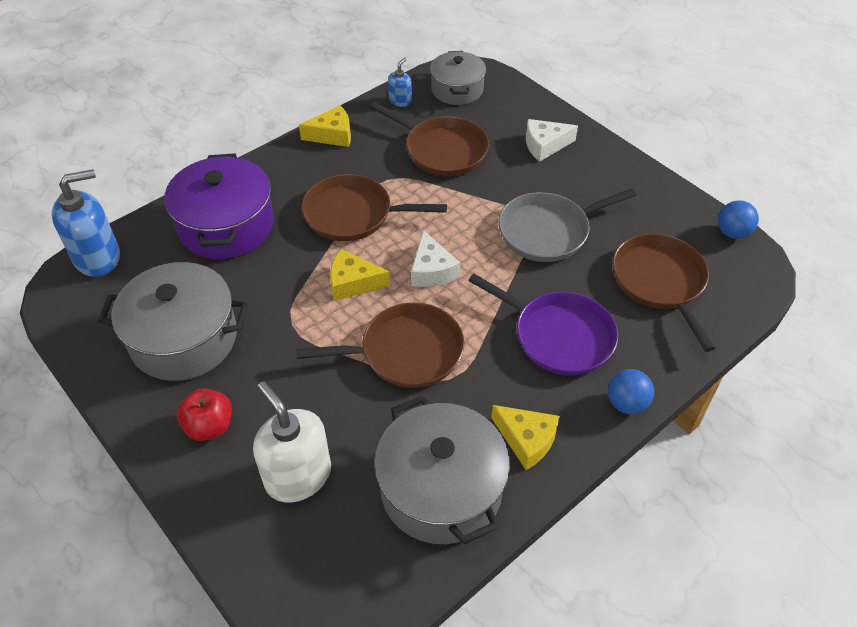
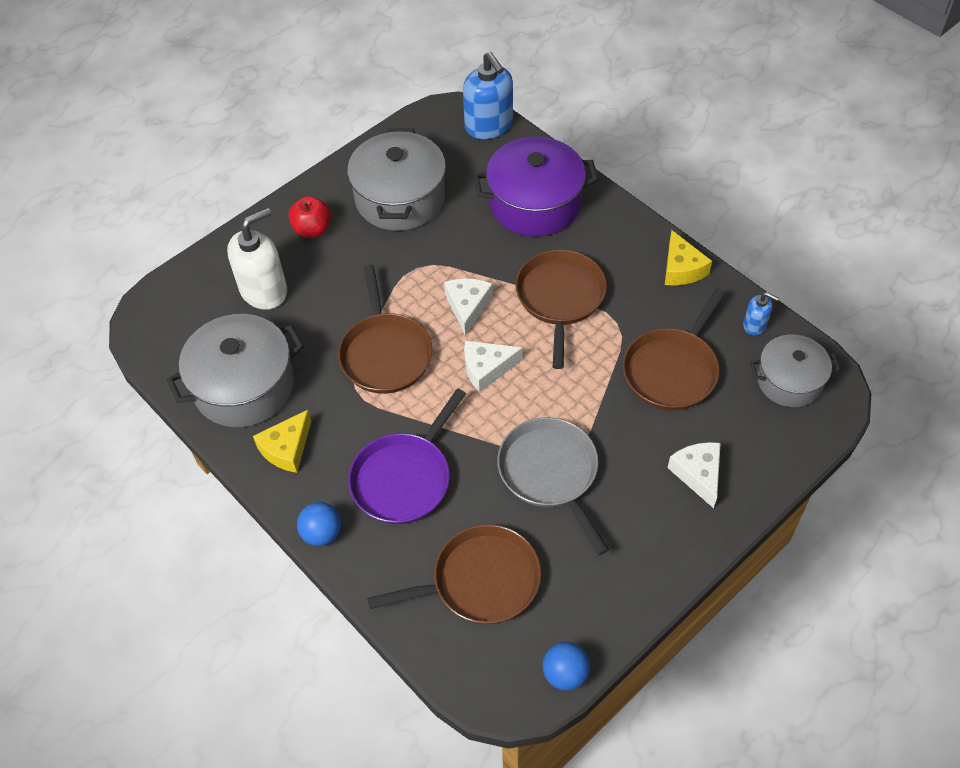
camera: 90 degrees right, 5 degrees up
(353, 282) = (468, 307): yellow cheese -> white cheese

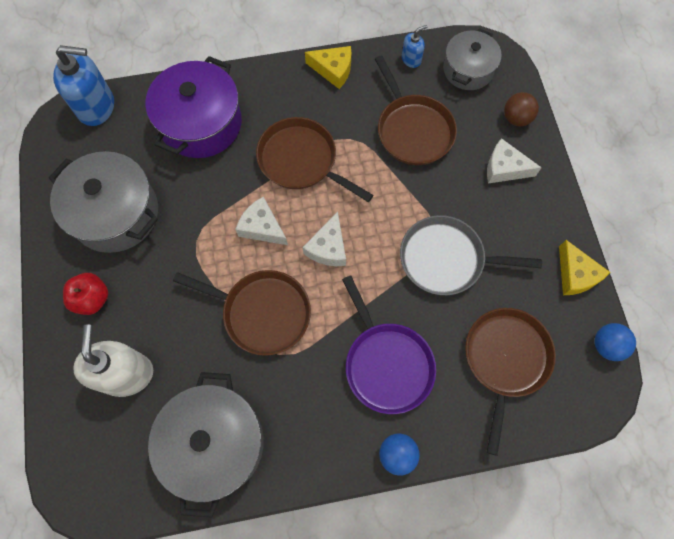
camera: 60 degrees left, 15 degrees up
(286, 448) = (300, 440): yellow cheese -> yellow cheese (575, 275)
(769, 455) = (516, 118): none -> brown ball

